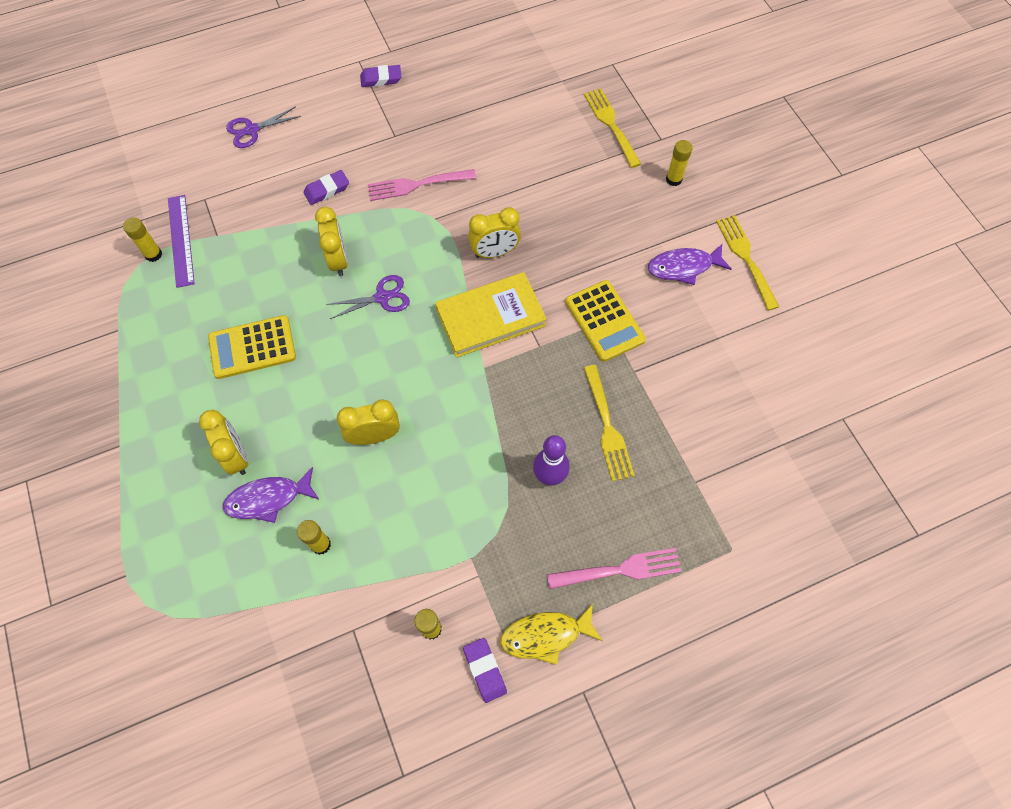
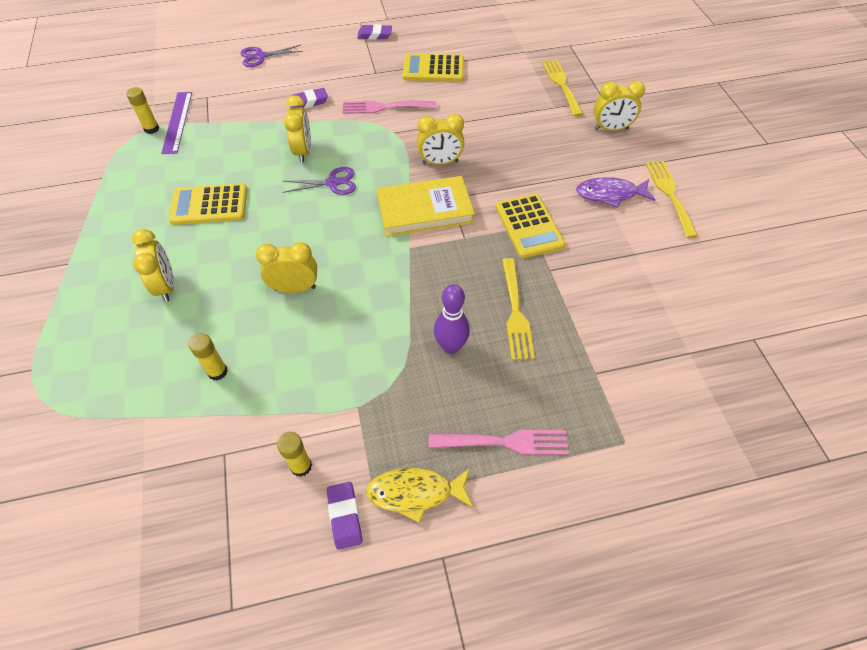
camera: 10 degrees right, 10 degrees down
(268, 499) = (182, 325): purple fish -> none
(461, 121) = (433, 69): none -> yellow calculator
(673, 179) = (611, 129): yellow glue stick -> yellow clock

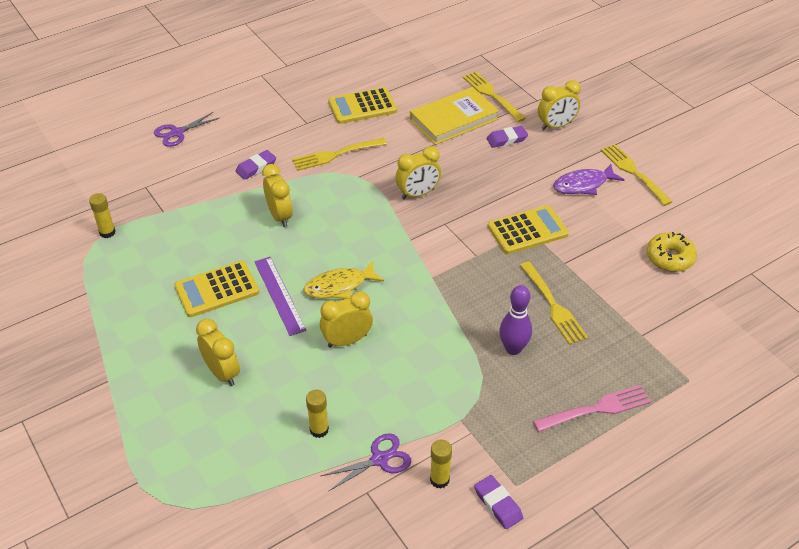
camera: 20 degrees left, 10 degrees down
(177, 122) = (130, 219): purple ruler -> purple ruler (279, 295)
(333, 183) = (326, 238): purple scissors -> purple scissors (379, 459)
(374, 35) = (284, 85): purple eraser -> purple eraser (507, 139)
(385, 107) = (335, 154): pink fork -> yellow fork
(415, 492) = (545, 468): yellow fish -> yellow fish (339, 286)
(425, 210) = (427, 240): yellow book -> yellow book (453, 119)
(529, 226) = (527, 230): yellow calculator -> yellow calculator turned 75 degrees counterclockwise
(667, 296) = (670, 258): none -> yellow donut

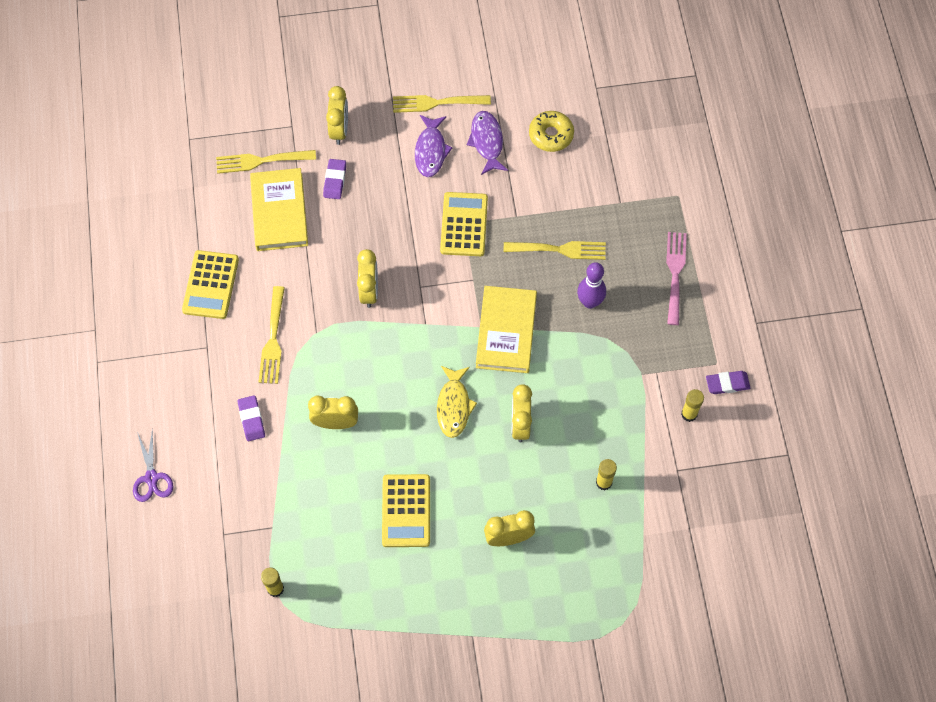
camera: 65 degrees left, 20 degrees up
(279, 295) = (440, 460): purple ruler -> none
(379, 459) = (652, 449): purple scissors -> none
(439, 297) = (506, 331): none -> yellow book
(624, 217) = (487, 142): none -> purple fish

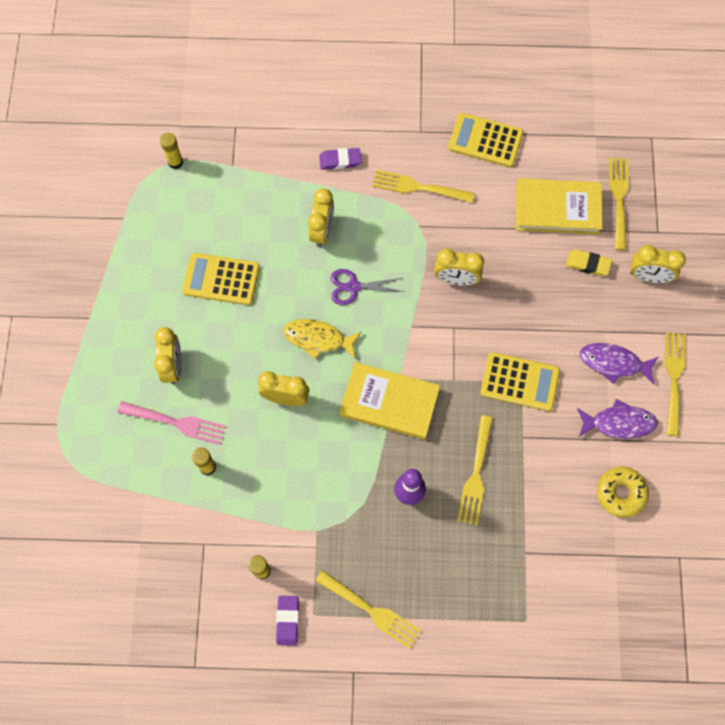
camera: 100 degrees right, 5 degrees up
(152, 478) = (300, 76): purple scissors -> purple scissors (353, 287)
(335, 181) = (587, 264): purple eraser -> yellow eraser
(675, 274) = (428, 594): pink fork -> pink fork (176, 423)
(701, 317) = (371, 610): none -> yellow fork

